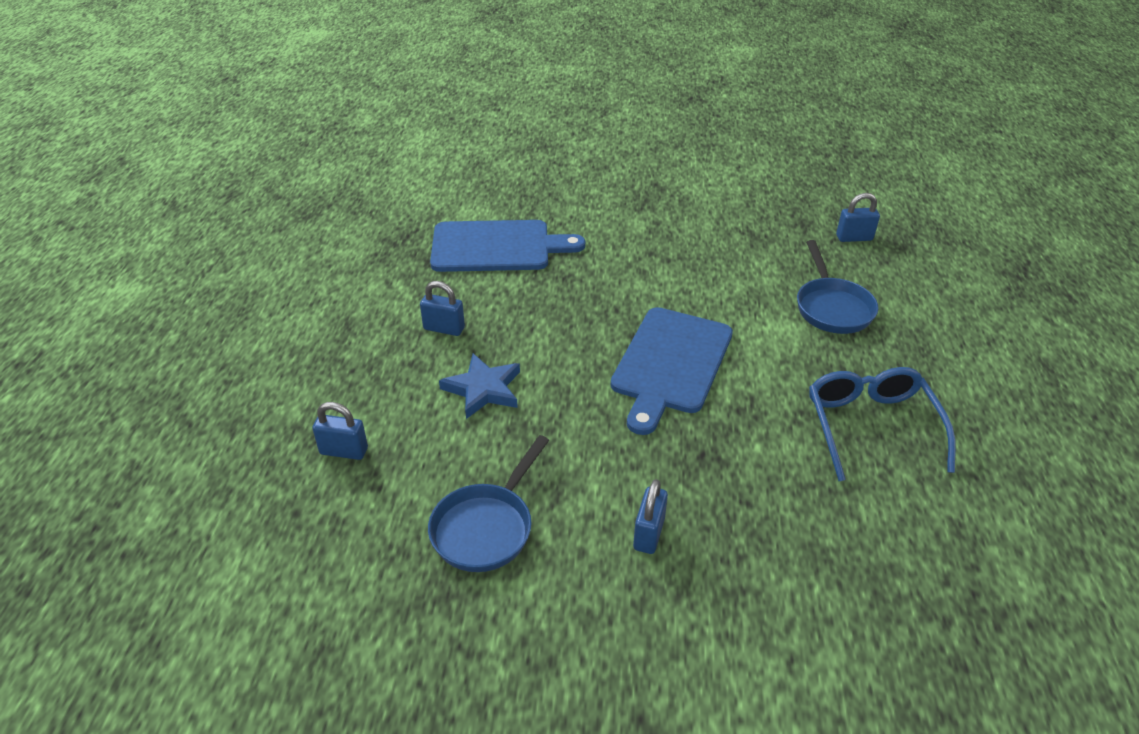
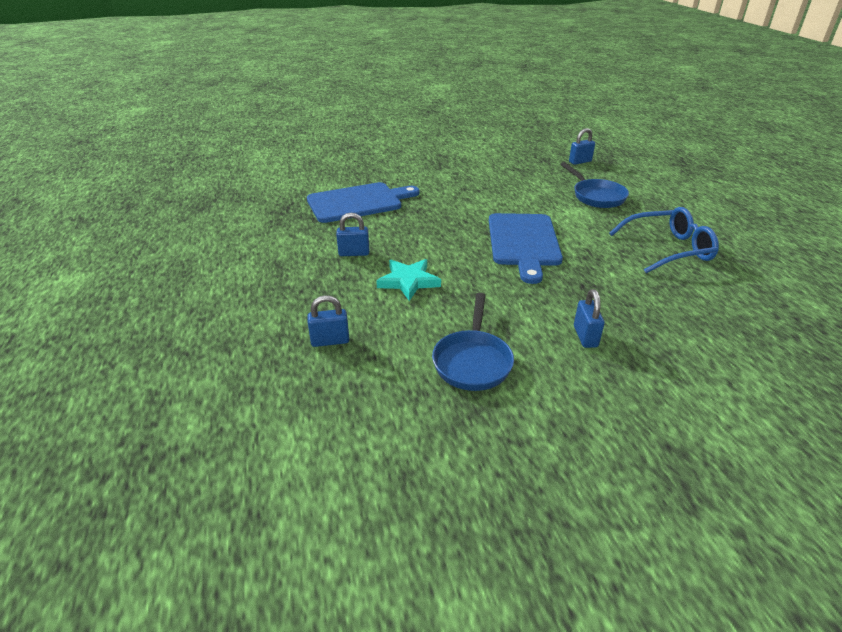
camera: 20 degrees left, 5 degrees down
(483, 389) = (408, 281): blue star -> turquoise star
(871, 426) = (668, 249): blue glasses -> blue glasses turned 105 degrees clockwise

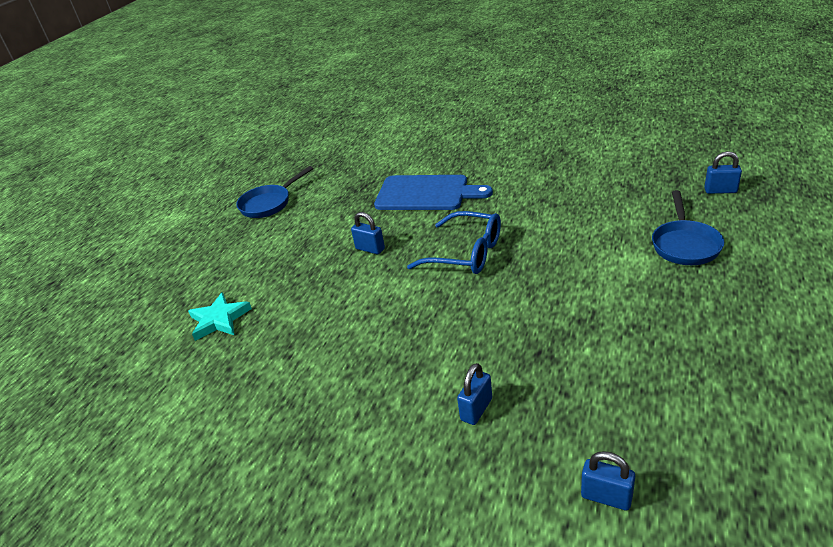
camera: 40 degrees right, 0 degrees up
(330, 341) = (274, 329): blue padlock -> blue padlock (606, 497)
(408, 281) = (384, 292): turquoise star -> turquoise star (219, 319)
(472, 361) = (354, 391): blue pan -> blue pan (269, 203)
(523, 242) = (533, 282): blue cutting board -> none
(668, 249) = (694, 341): blue glasses -> blue glasses (466, 253)

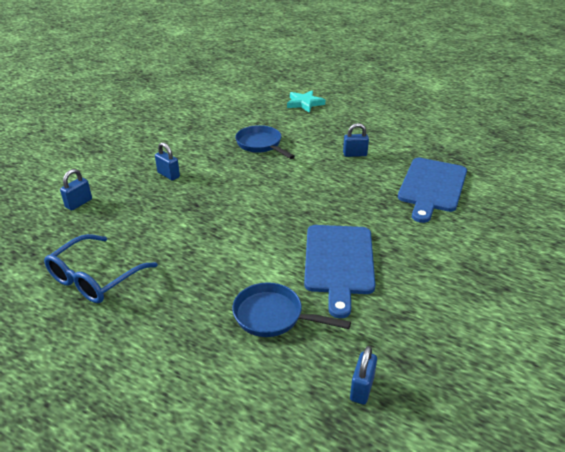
camera: 95 degrees right, 0 degrees up
(269, 203) = (441, 118): blue pan -> blue pan (261, 145)
(370, 249) = (354, 154): blue padlock -> blue padlock turned 45 degrees clockwise
(466, 253) = (326, 194): blue glasses -> blue glasses (95, 278)
(583, 224) = (339, 262): none -> blue cutting board

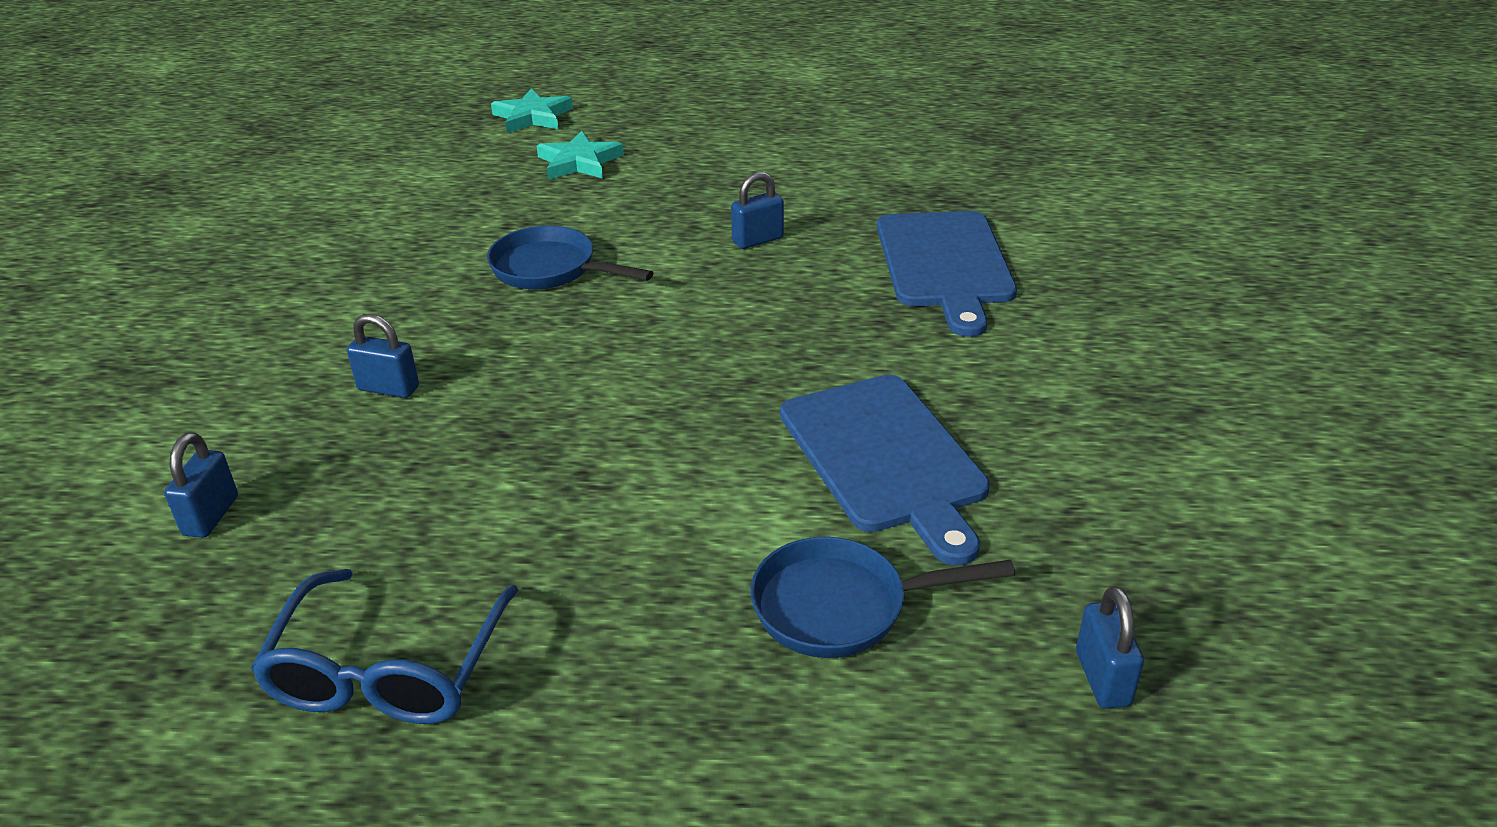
camera: 25 degrees left, 0 degrees up
(300, 80) = (533, 117): none -> turquoise star

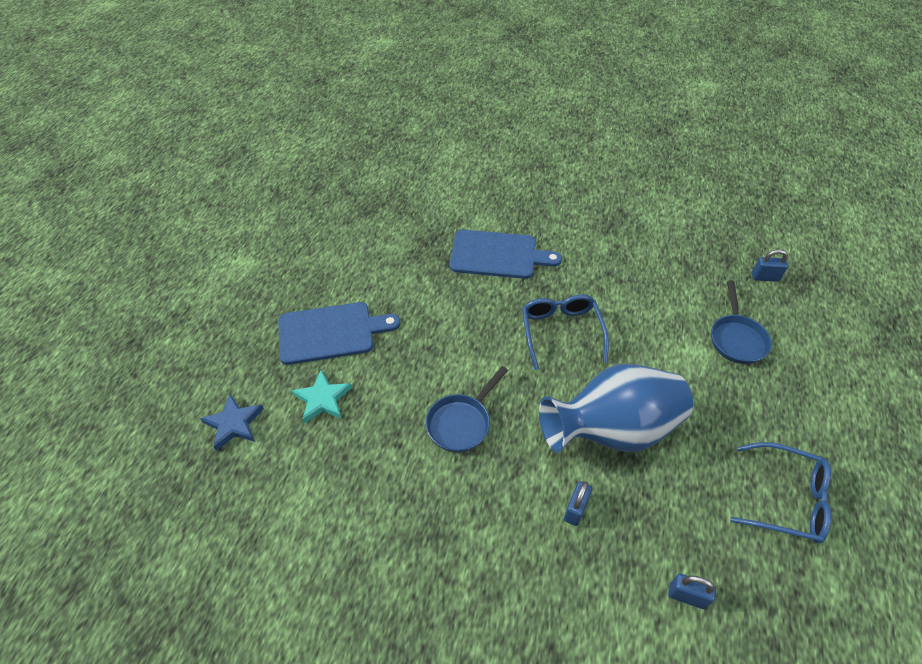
camera: 80 degrees left, 15 degrees up
(533, 117) = (234, 424): turquoise star -> blue star
(549, 421) = (612, 430): none -> blue vase
(757, 240) = (454, 322): blue padlock -> none
(773, 349) = (561, 332): none -> blue glasses
(885, 458) = (647, 308): blue cutting board -> blue cutting board (330, 332)

